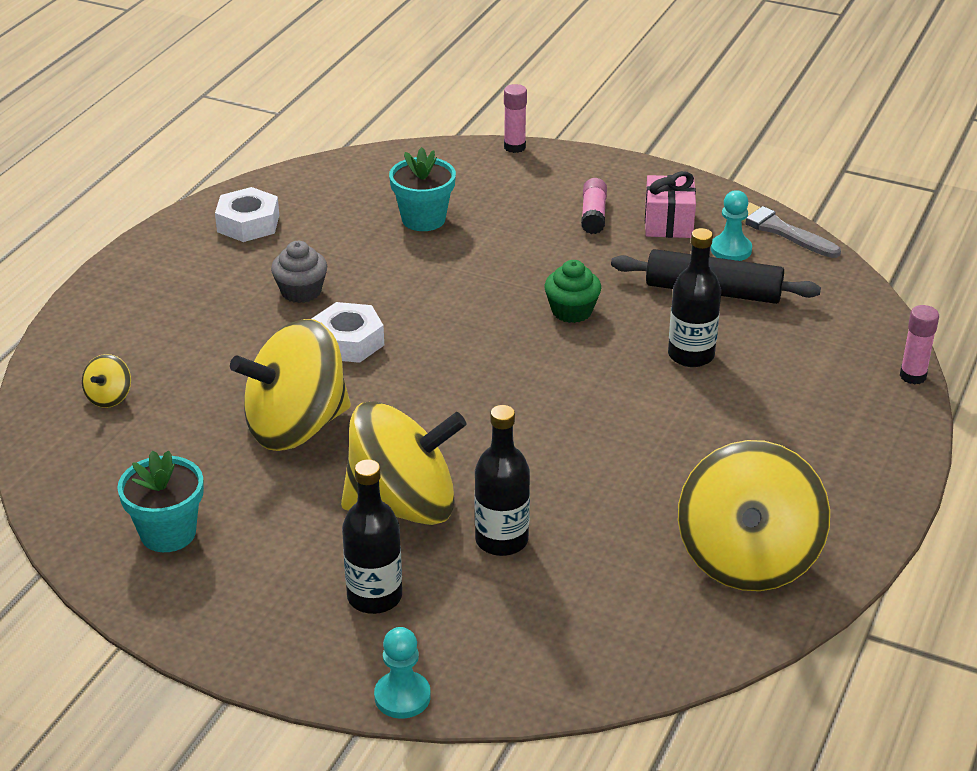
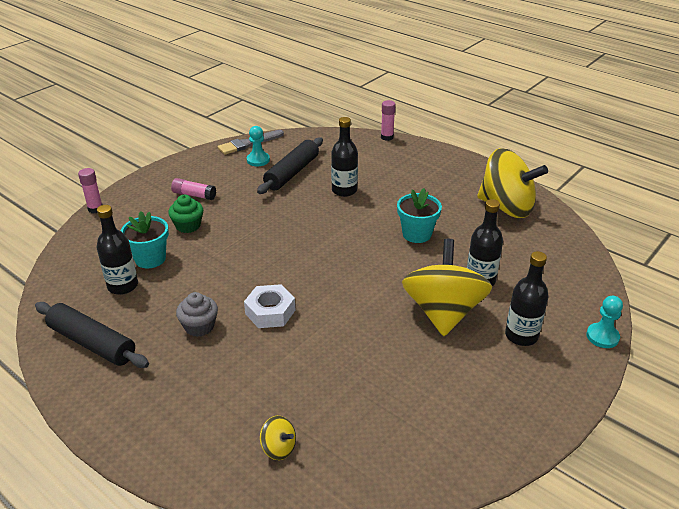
camera: 75 degrees left, 0 degrees up
(168, 533) = (447, 426): turquoise flower pot -> turquoise flower pot (416, 234)
(248, 223) = (92, 343): white nut -> black rolling pin
(296, 427) = (352, 348): yellow spinning top -> none
(359, 214) = (123, 286): none -> black bottle
(572, 311) = (285, 220): green cupcake -> green cupcake (188, 226)
(668, 223) = (220, 173): pink gift -> none

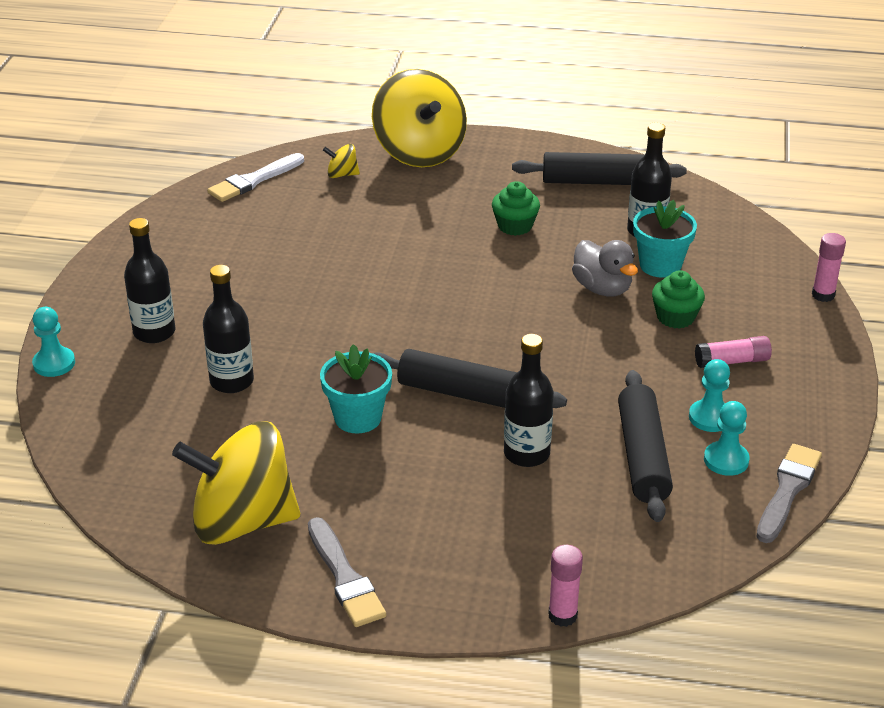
camera: 150 degrees right, 0 degrees up
(199, 326) = (515, 226): grey cupcake -> green cupcake
(203, 257) = (602, 288): none -> grey duck
(241, 176) = (710, 417): none -> turquoise pawn
(270, 312) = (457, 262): white nut -> none
(348, 226) = (464, 394): none -> black rolling pin
(365, 479) = (254, 180): none -> white brush
(443, 312) = (259, 326): yellow spinning top -> yellow spinning top (419, 152)
(468, 173) = (345, 577): none -> grey brush

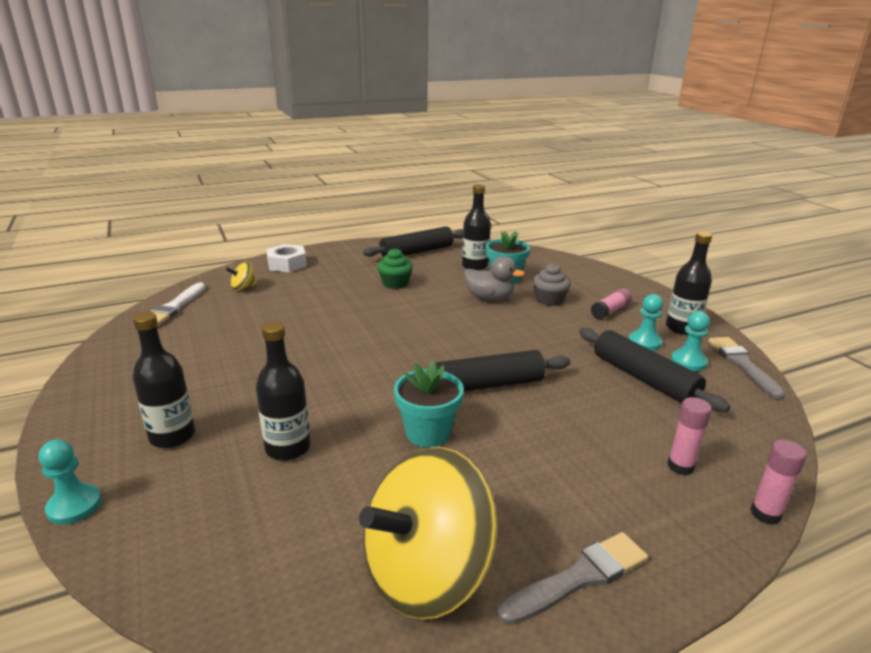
camera: 35 degrees left, 10 degrees down
(345, 577) = (579, 577): grey brush -> grey brush turned 60 degrees counterclockwise
(419, 152) = (287, 264): yellow spinning top -> white nut
(526, 453) = (576, 407): black bottle -> black bottle (682, 328)
(675, 317) = (549, 300): green cupcake -> grey cupcake
(823, 295) = (603, 268): pink glue stick -> pink glue stick (680, 466)

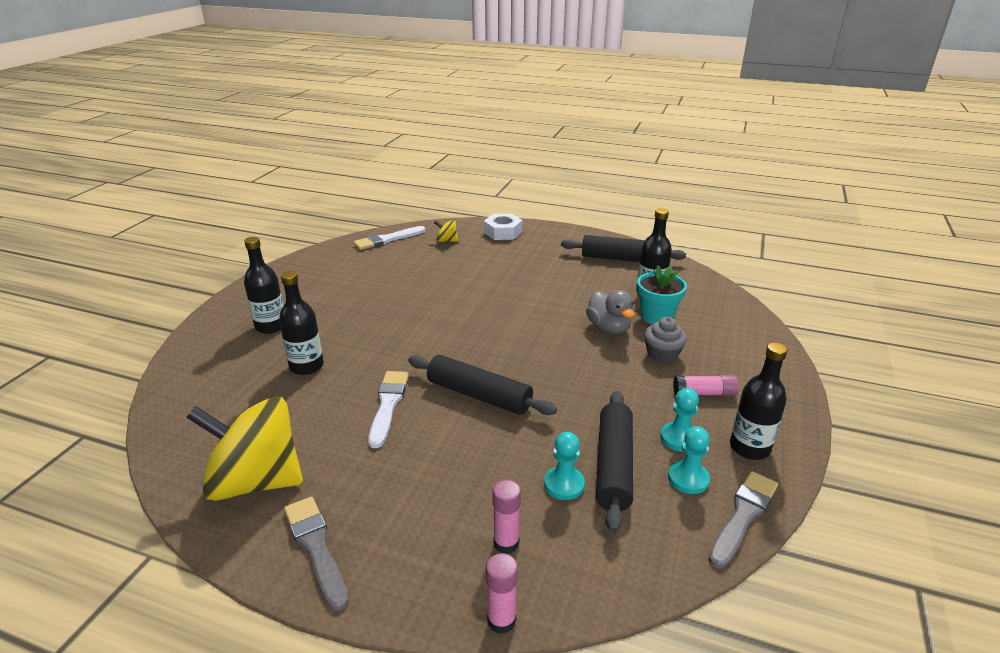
camera: 45 degrees right, 5 degrees up
(74, 506) = (189, 340): turquoise pawn -> turquoise pawn (564, 484)
(395, 283) = (554, 281): green cupcake -> none
(428, 433) = (388, 404): turquoise flower pot -> white brush
(579, 577) = (316, 547): grey brush -> grey brush turned 135 degrees counterclockwise

